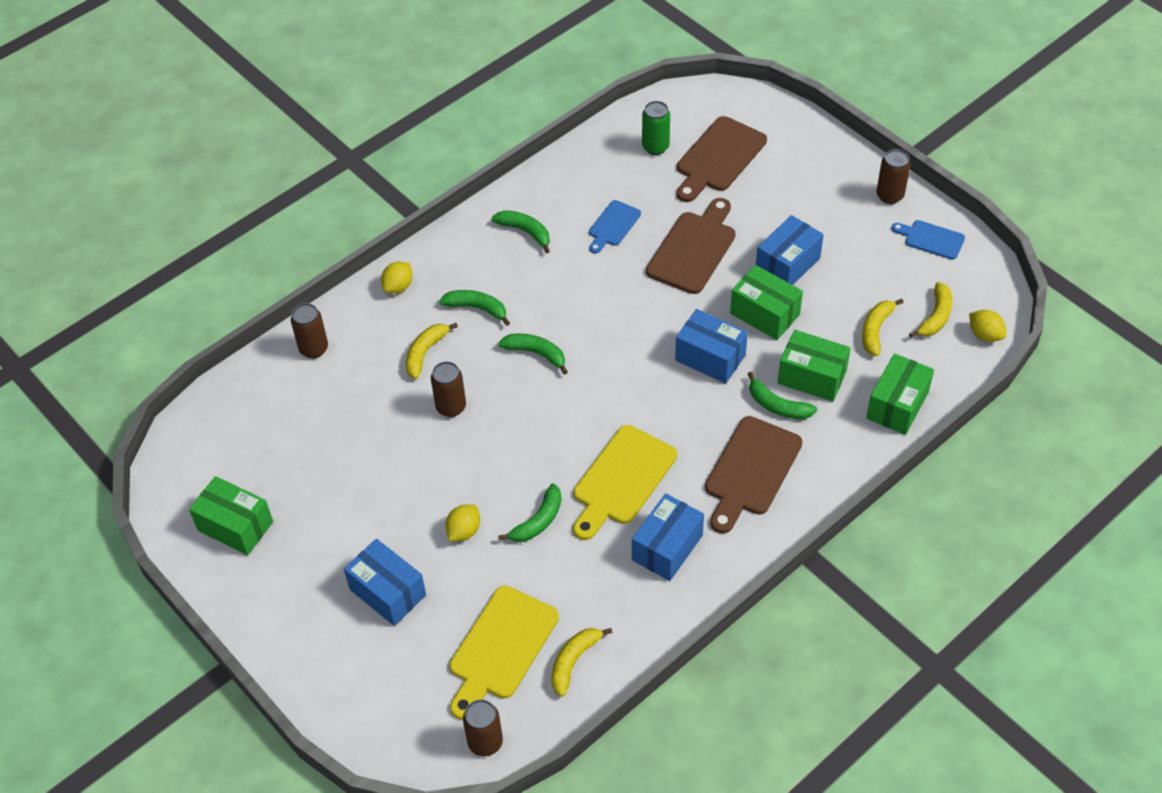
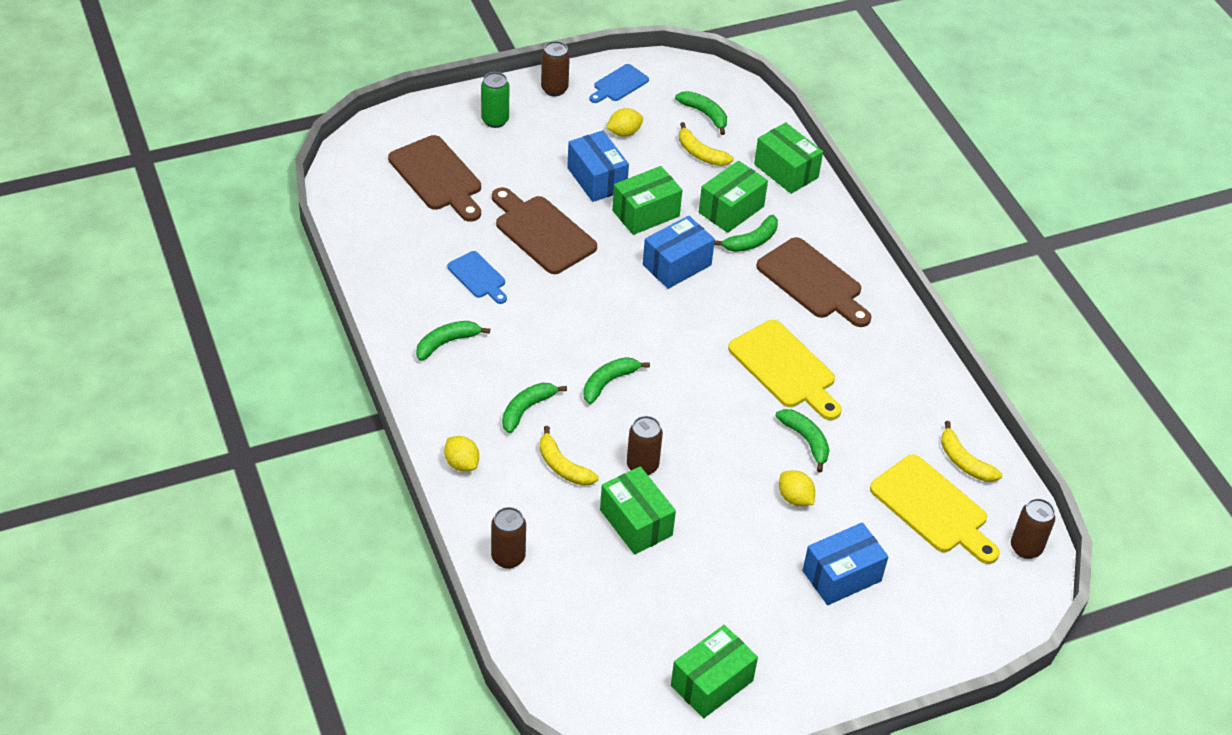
camera: 75 degrees left, 5 degrees down
(385, 422) = (636, 523): none -> green box
(655, 147) = (394, 214): green can -> green can (495, 120)
(667, 547) = (870, 362): blue box -> none
(935, 317) = (704, 114): yellow banana -> green banana
(985, 335) = (738, 95): yellow lemon -> yellow lemon (624, 133)

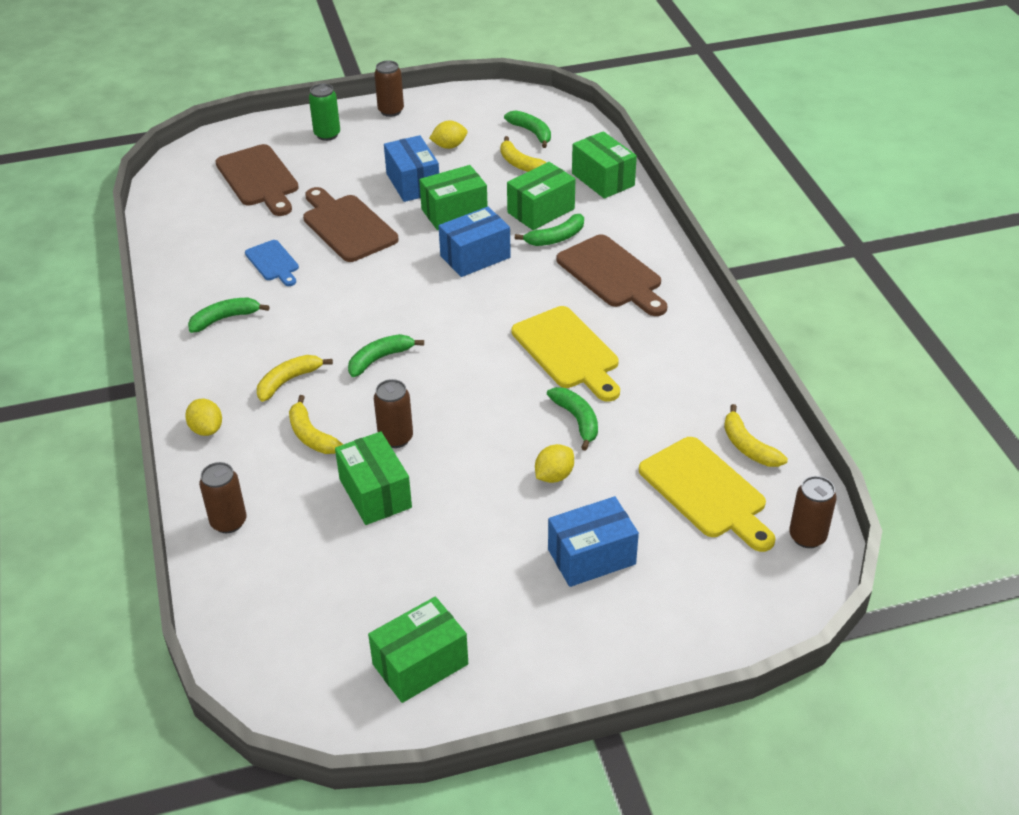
camera: 10 degrees right, 5 degrees down
(527, 409) = (288, 381): green banana -> yellow banana
(619, 84) = (454, 108): blue cutting board -> none
(795, 498) = (554, 476): yellow lemon -> yellow lemon turned 75 degrees clockwise

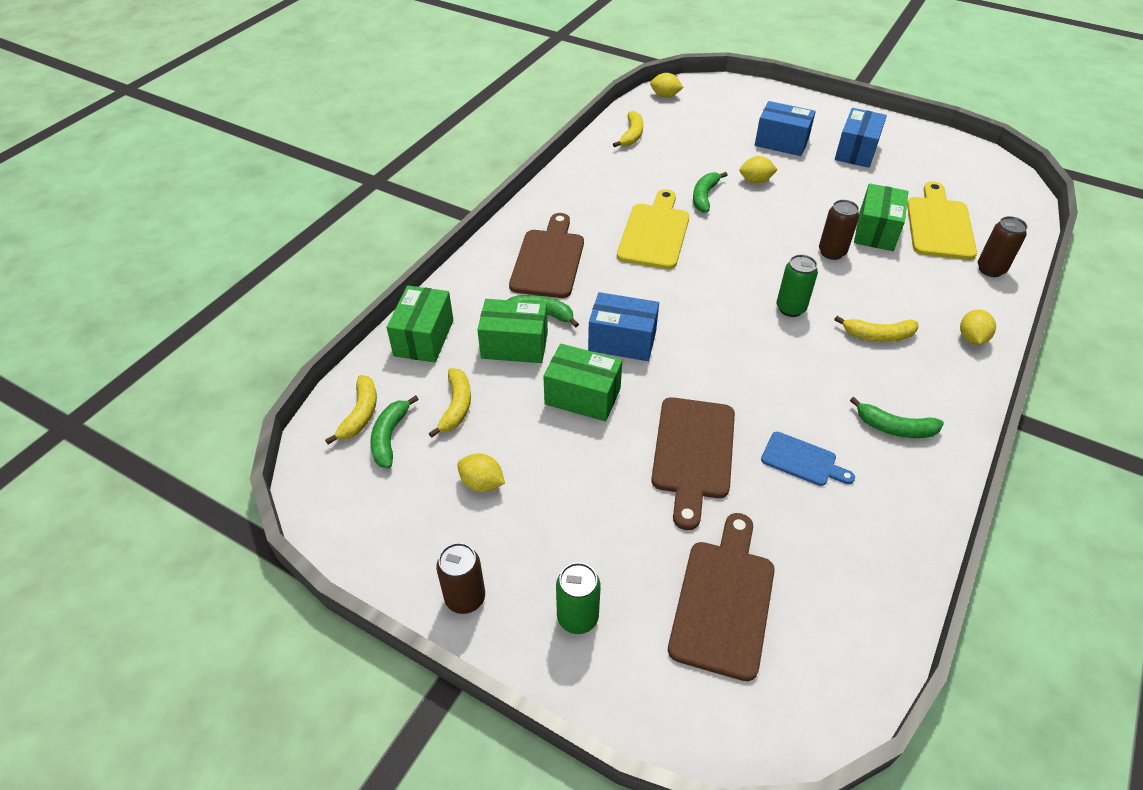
camera: 135 degrees left, 5 degrees up
(273, 262) = (802, 460): blue cutting board -> blue cutting board turned 105 degrees clockwise
(311, 435) = (891, 287): yellow banana -> yellow banana (360, 414)
(380, 359) = (790, 308): green banana -> green can
(413, 183) = (575, 460): blue box -> blue box (856, 151)
(420, 664) = (920, 153): green box -> none
(706, 492) = (684, 132): yellow cutting board -> yellow cutting board (939, 225)
(807, 536) = (665, 96): brown can -> yellow lemon

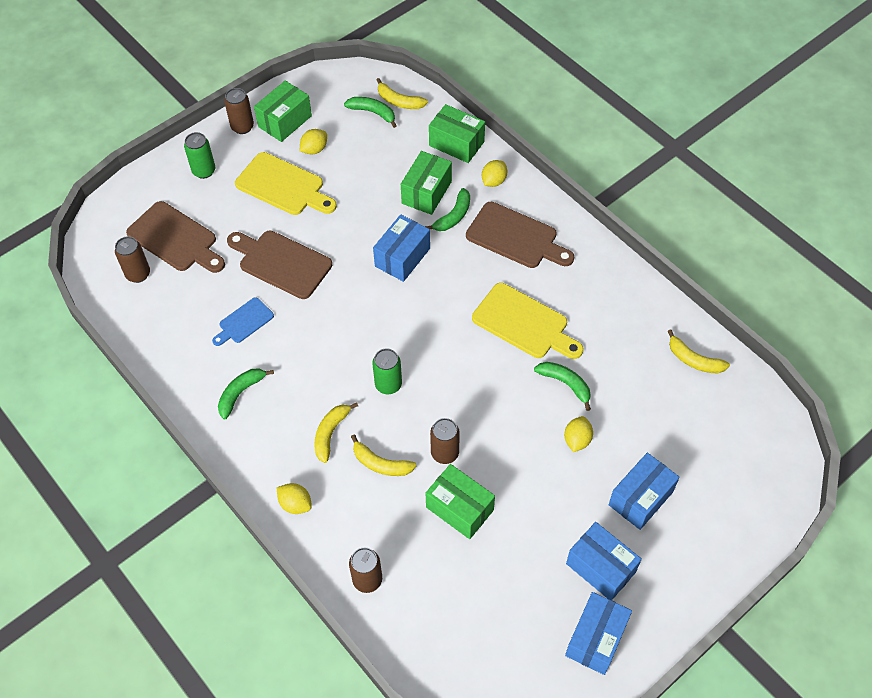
camera: 110 degrees right, 10 degrees up
(456, 406) = (383, 149): yellow banana -> yellow banana (381, 463)
(582, 396) = (359, 218): green box -> green box (285, 121)
(665, 96) = (770, 421): yellow lemon -> yellow lemon (493, 181)
(811, 625) = (138, 274): none -> brown can
(912, 145) = (596, 639): none -> blue box
(939, 225) = (447, 575): yellow cutting board -> yellow cutting board (283, 186)

